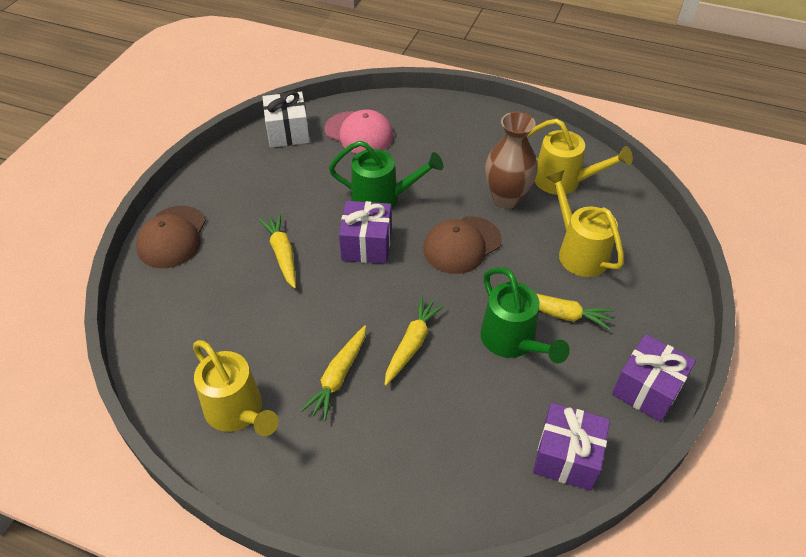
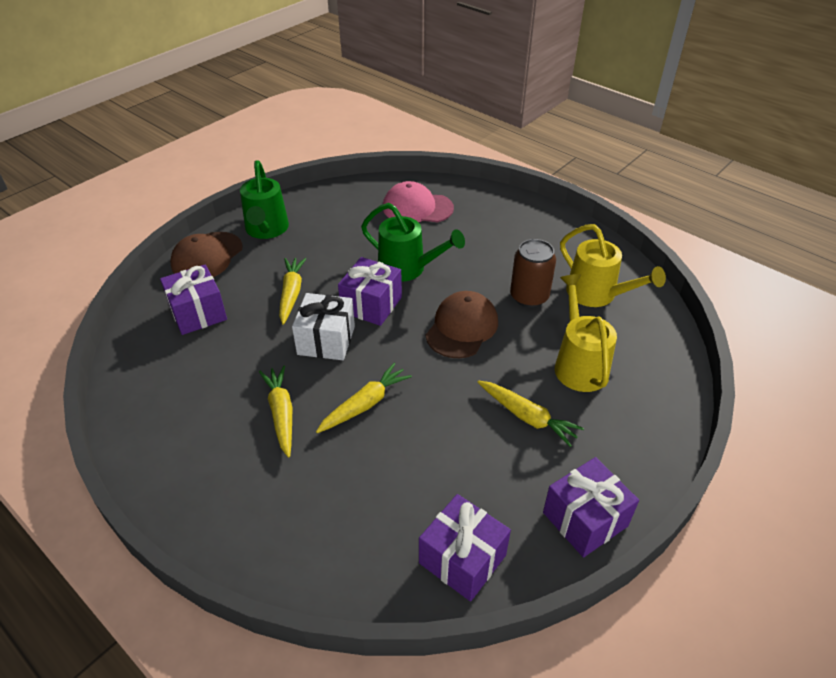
camera: 20 degrees right, 5 degrees down
(197, 300) = (198, 313): none -> purple gift
(238, 412) = (177, 418): yellow watering can -> none
(288, 132) = (353, 193): white gift -> white gift (326, 340)
(338, 377) = (281, 413): yellow carrot -> yellow carrot turned 120 degrees clockwise
(359, 133) = (417, 208): pink cap -> pink cap turned 135 degrees clockwise
(462, 245) = (462, 328): brown cap -> brown cap turned 135 degrees clockwise
(506, 198) = (529, 297): brown vase -> brown can
(513, 342) = (465, 431): green watering can -> green watering can (266, 230)

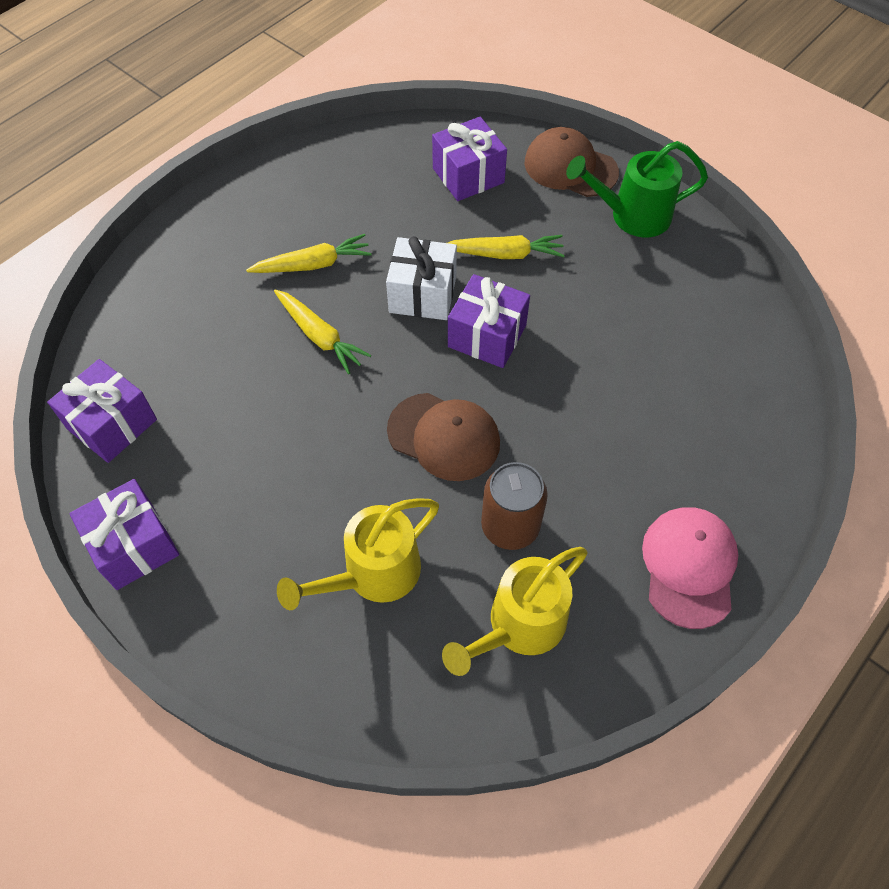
camera: 90 degrees right, 15 degrees up
(408, 269) = (563, 375): green watering can -> none
(417, 208) = (714, 386): pink cap -> pink cap (689, 567)
(527, 417) = (285, 501): yellow carrot -> none
(578, 363) = (372, 575): yellow watering can -> yellow watering can turned 150 degrees clockwise

